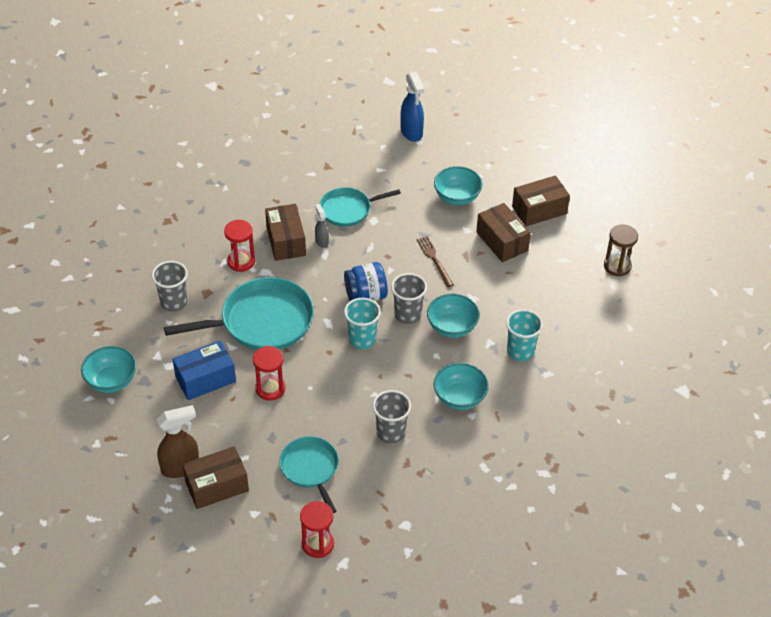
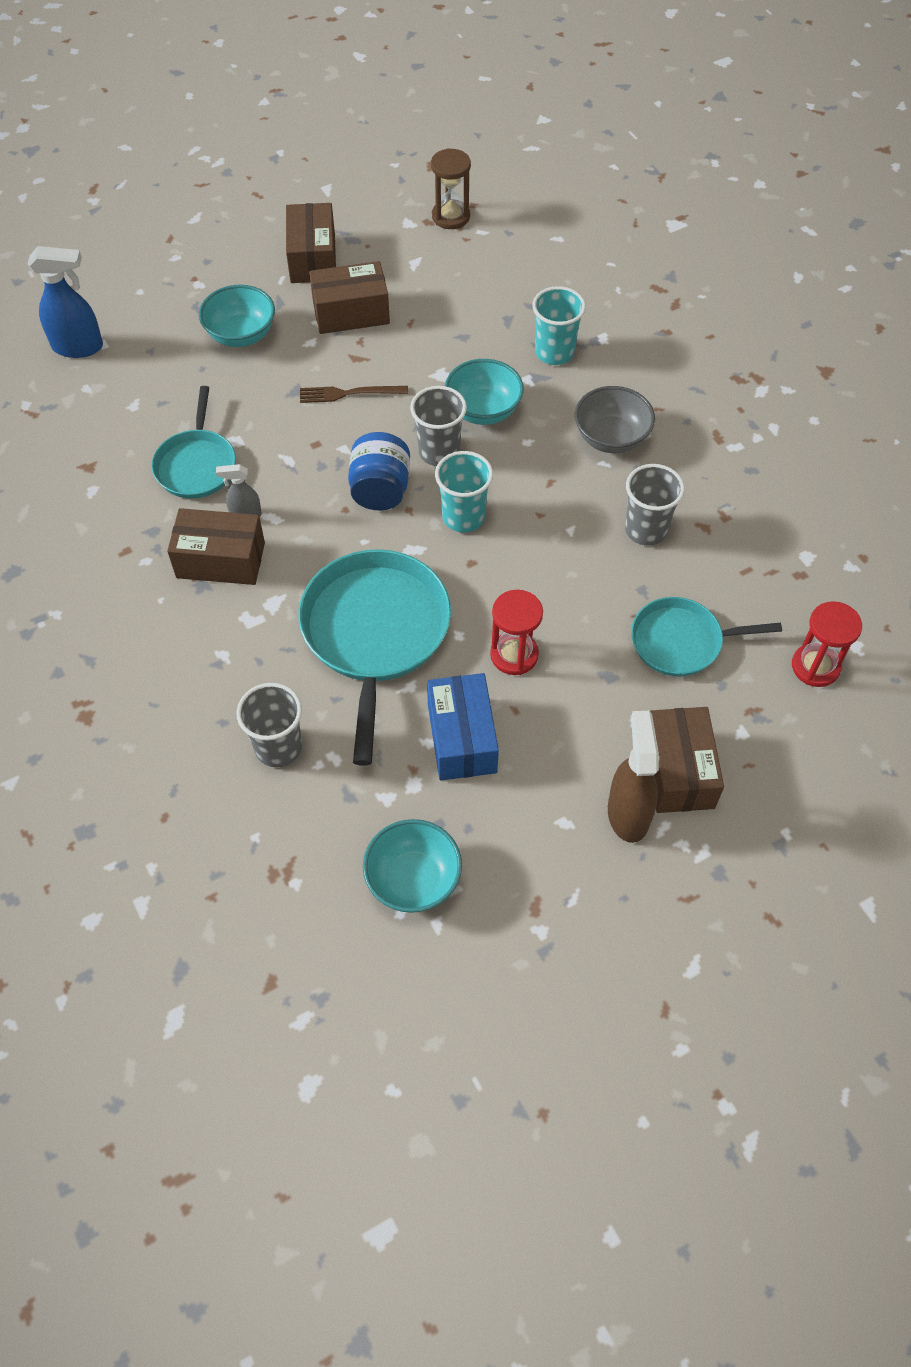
camera: 70 degrees left, 10 degrees up
(241, 261) = (234, 630): red hourglass -> none
(459, 398) = (611, 438): turquoise bowl -> grey bowl

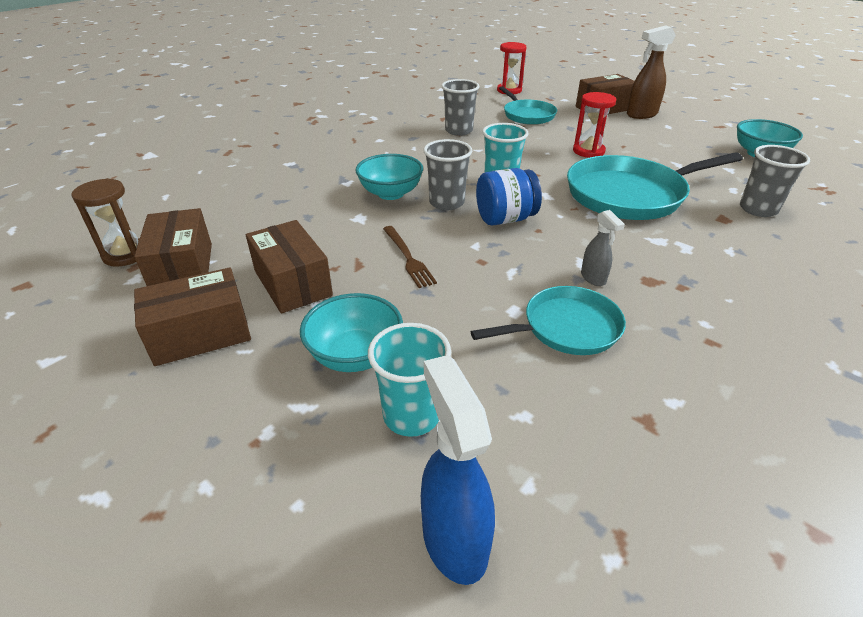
camera: 110 degrees left, 20 degrees down
(220, 560) = (652, 278): brown box -> brown box (182, 268)
(462, 738) = (661, 156): blue box -> none
(554, 352) = (312, 177): turquoise cup -> turquoise cup (411, 415)
(611, 438) = (389, 148): grey bowl -> none

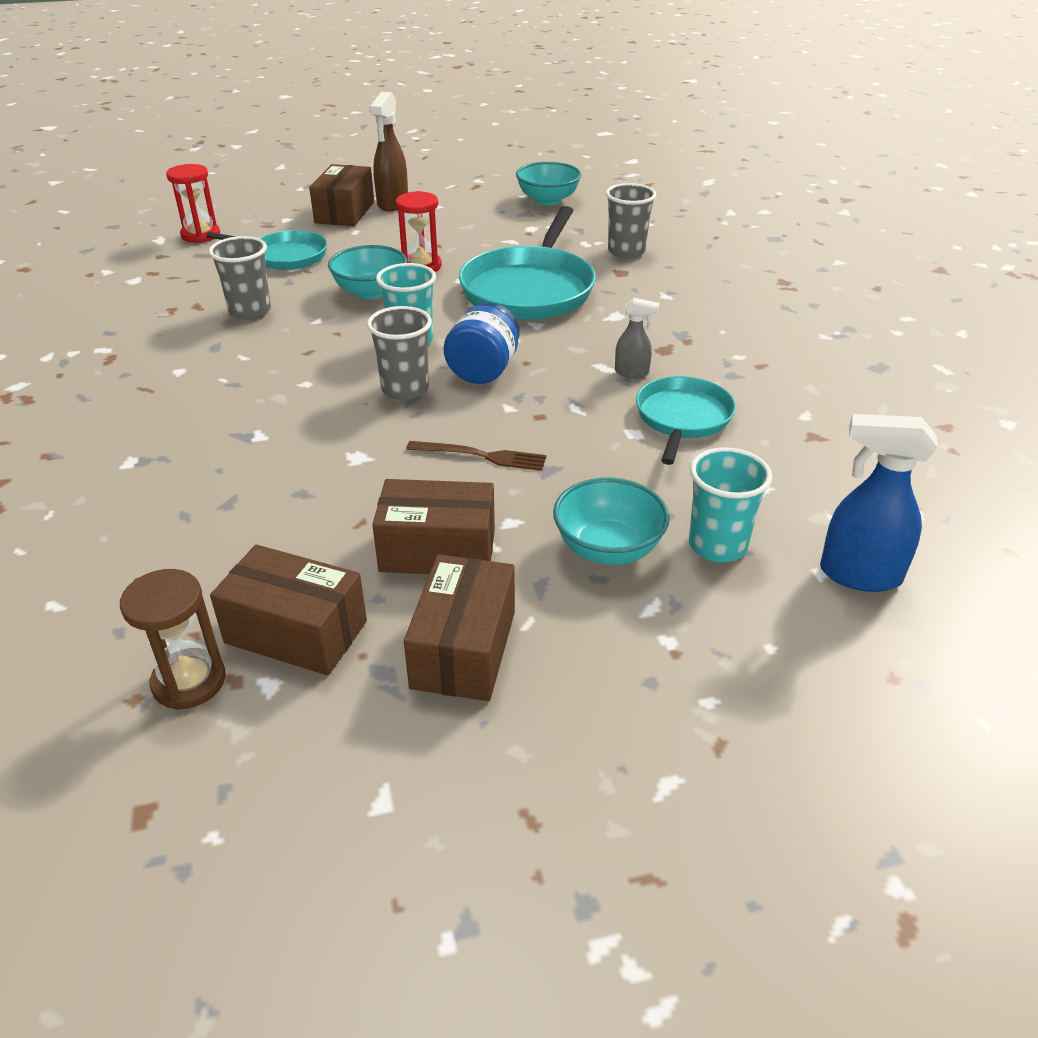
camera: 55 degrees left, 0 degrees up
(390, 193) = (332, 415): turquoise bowl -> turquoise bowl (370, 292)

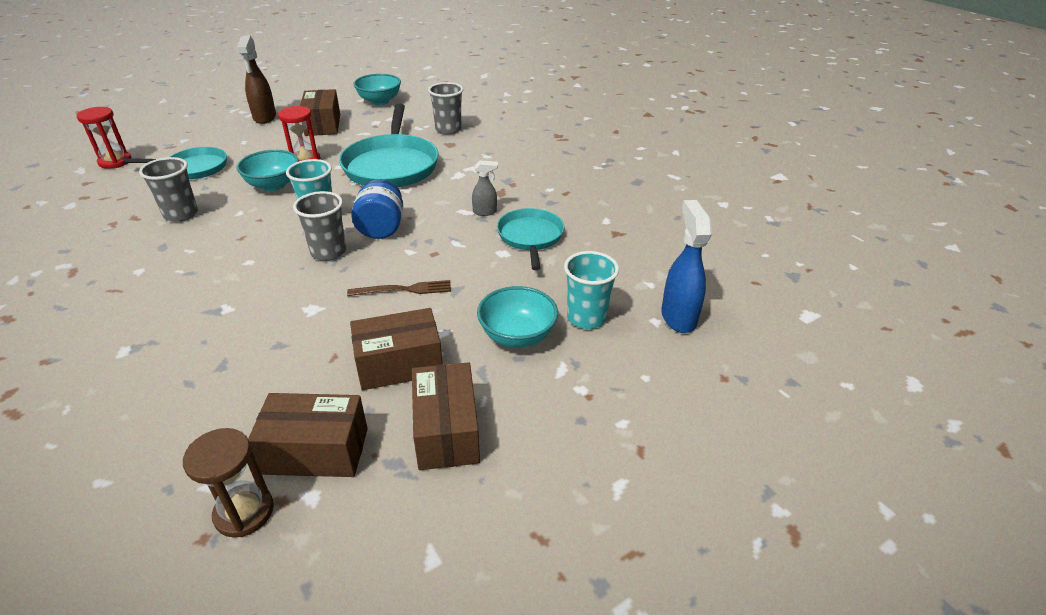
camera: 20 degrees left, 0 degrees up
(345, 212) = (229, 129): brown box -> brown box (323, 125)
(858, 575) = (678, 317): blue spray bottle -> blue spray bottle turned 90 degrees clockwise

